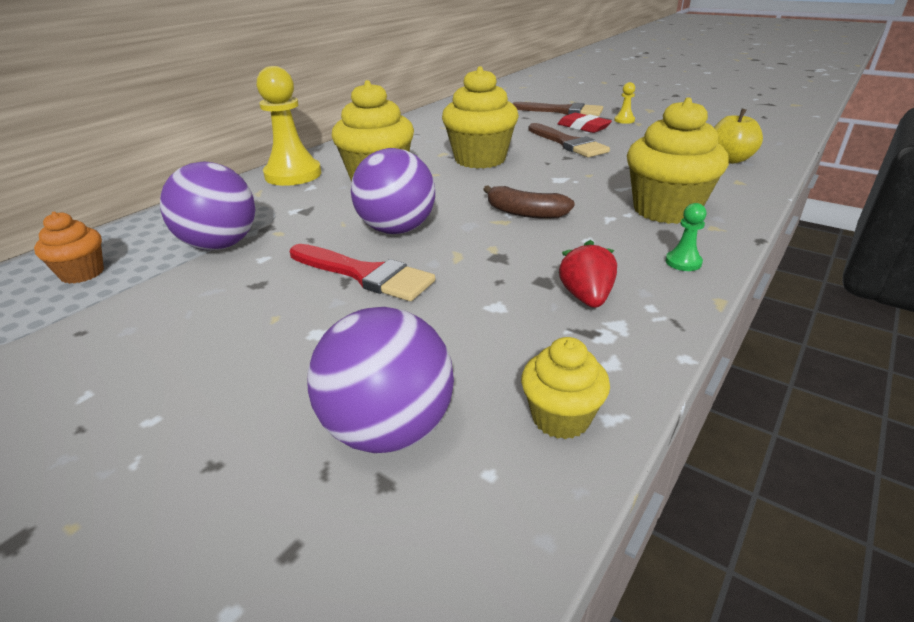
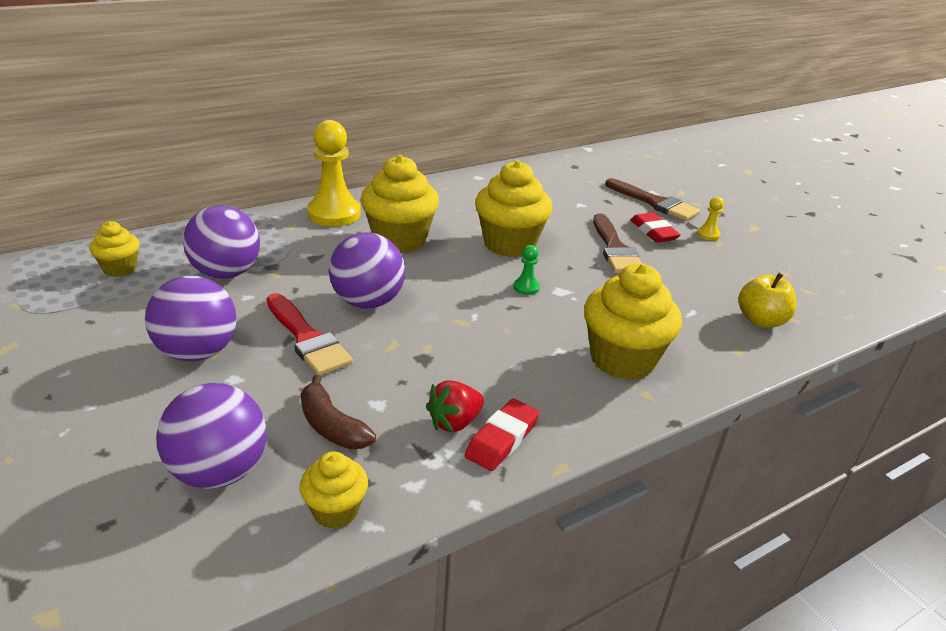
camera: 20 degrees right, 0 degrees up
(82, 273) = (120, 269): orange cupcake -> yellow cupcake
(250, 322) = (198, 352): none -> purple ball
(525, 213) = (490, 320): brown banana -> brown banana (331, 426)
(586, 297) = (454, 422): red strawberry -> red strawberry turned 150 degrees counterclockwise
(644, 297) = (502, 439): none -> red eraser
(683, 262) = (574, 419): green pawn -> green pawn (526, 287)

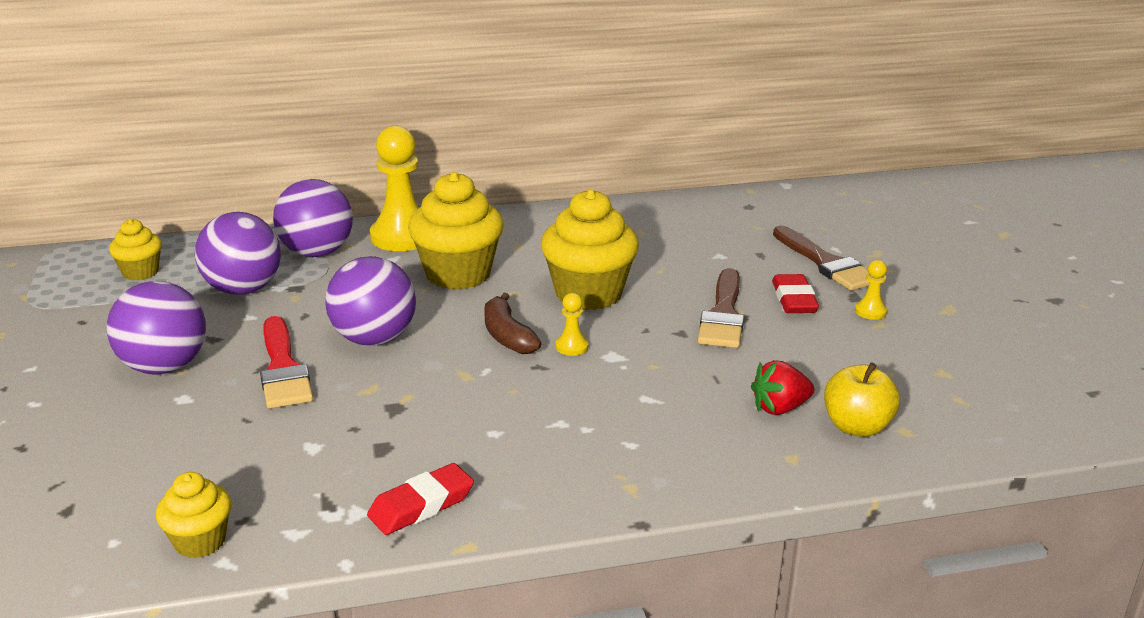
camera: 20 degrees right, 5 degrees down
(219, 471) = (114, 484): purple ball -> purple ball (317, 252)
(331, 426) = (250, 461): brown banana -> brown banana (507, 336)
(454, 422) = (381, 479): red strawberry -> red strawberry (780, 408)
(526, 287) = (571, 347): green pawn -> yellow pawn
(622, 359) = (630, 444): yellow cupcake -> none

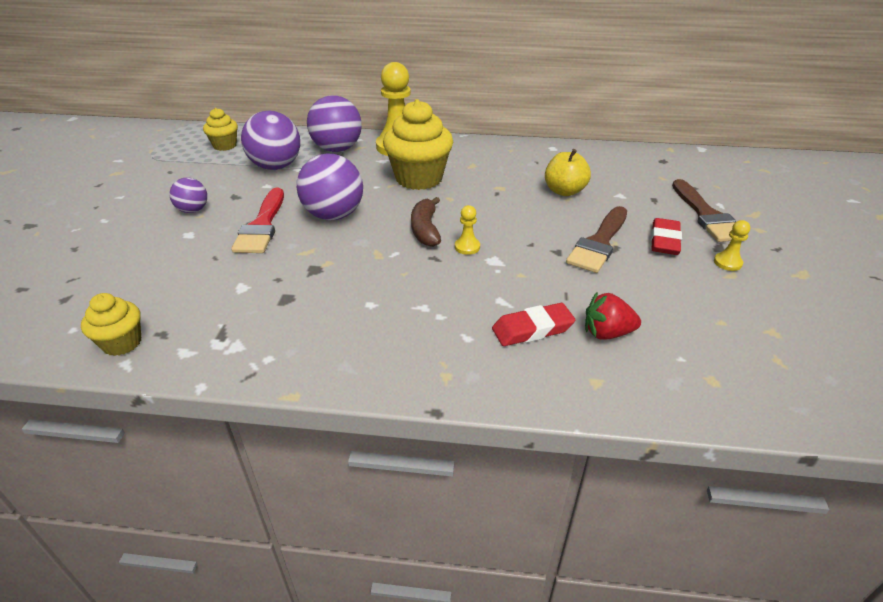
camera: 20 degrees right, 10 degrees up
(164, 367) = (193, 210): purple ball -> purple ball, size x0.55
(421, 505) = (282, 352): red eraser -> red eraser (532, 329)
(588, 294) = (503, 208): yellow cupcake -> none
(856, 427) = (668, 366): yellow apple -> yellow apple (564, 191)

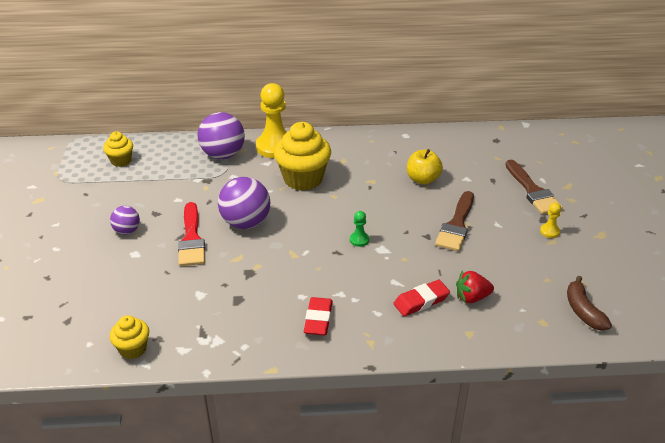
camera: 10 degrees left, 0 degrees up
(276, 166) = (177, 179): purple ball -> none
(425, 230) = (323, 228): brown banana -> brown banana (583, 311)
(467, 247) = (359, 240): yellow pawn -> green pawn
(664, 241) = (504, 218): red eraser -> red eraser (318, 319)

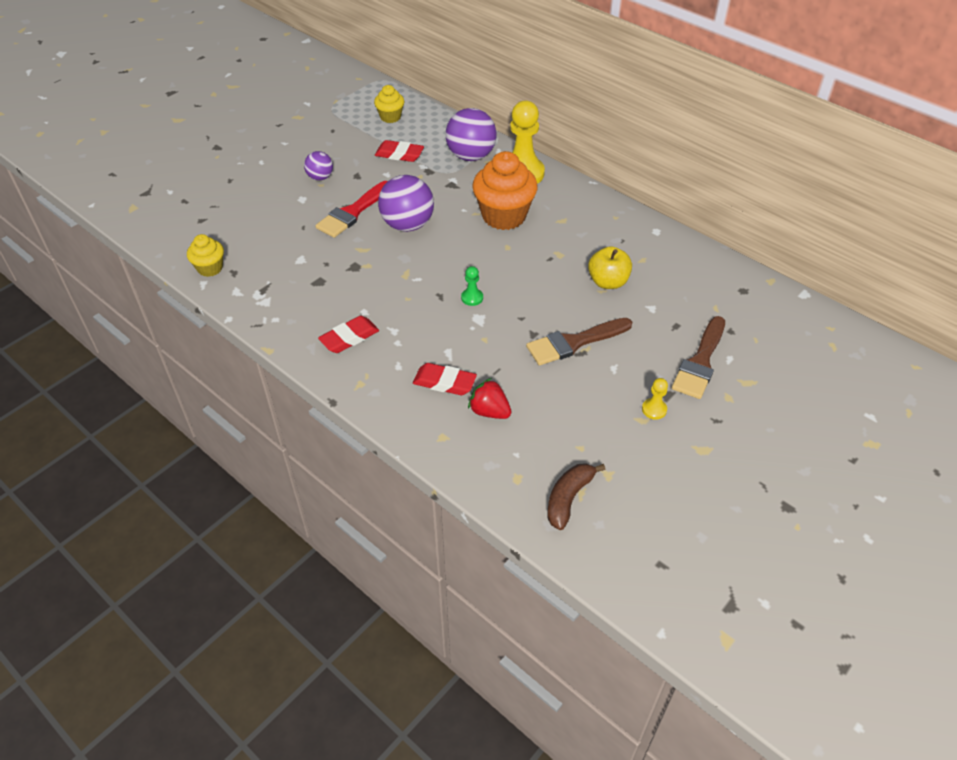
camera: 45 degrees right, 10 degrees up
(167, 181) = (399, 154): none -> red eraser
(303, 179) = (504, 216): yellow cupcake -> orange cupcake

